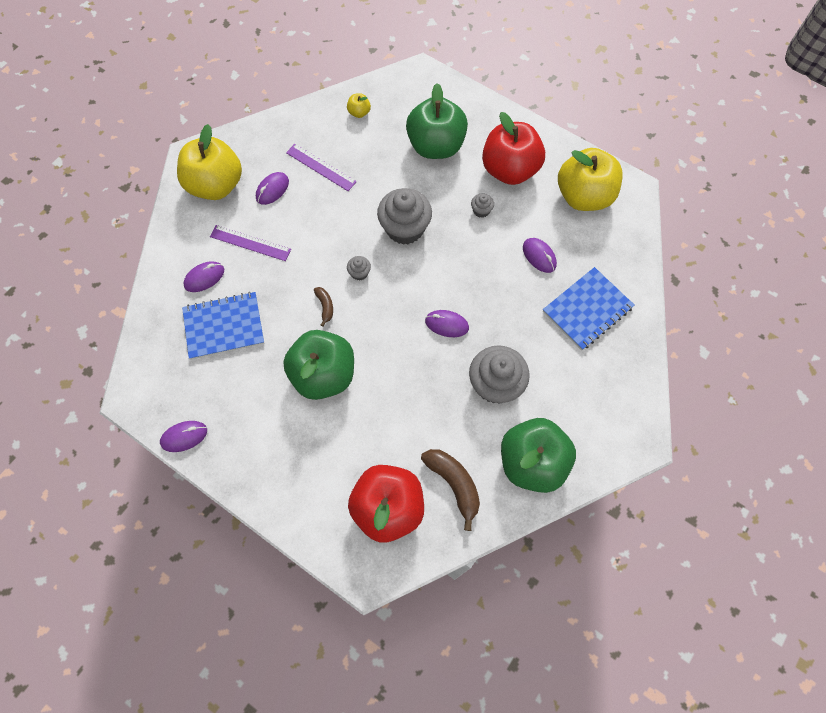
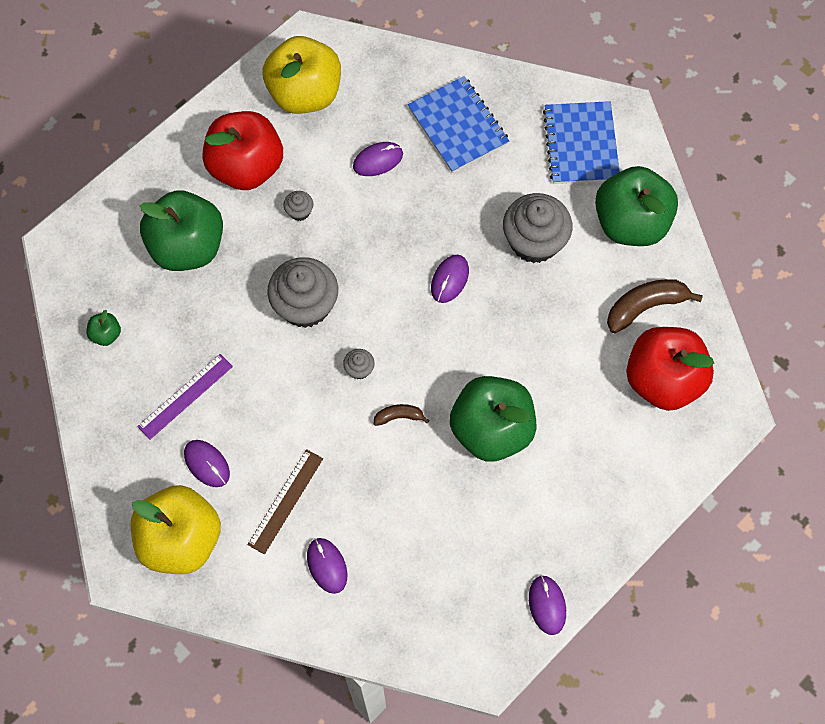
camera: 80 degrees left, 0 degrees up
(224, 326) = (404, 545): blue notebook -> blue notebook (581, 144)
(250, 243) = (285, 501): purple ruler -> brown ruler
(359, 112) = (106, 334): yellow apple -> green apple

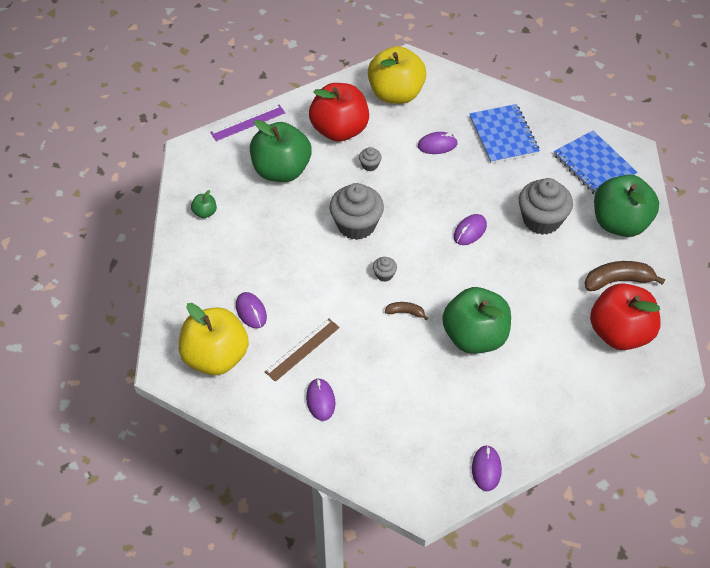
camera: 15 degrees right, 15 degrees down
(185, 396) = (249, 264): purple ruler -> purple ruler (248, 122)
(581, 144) = (594, 165): blue notebook -> blue notebook turned 45 degrees counterclockwise

